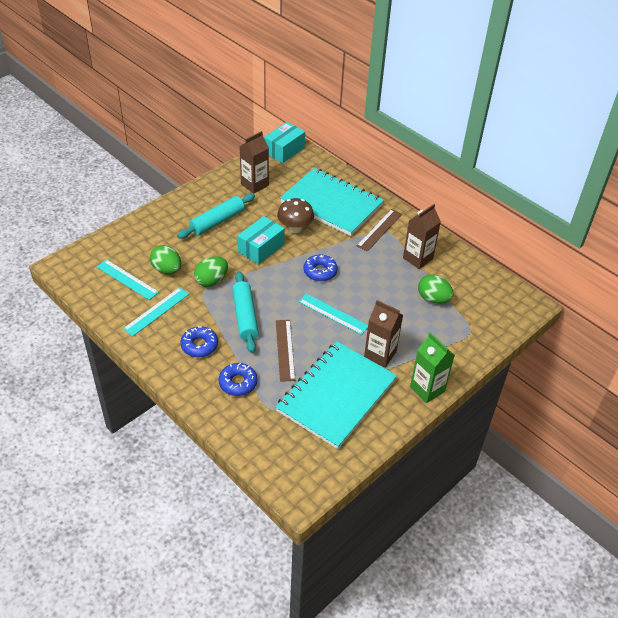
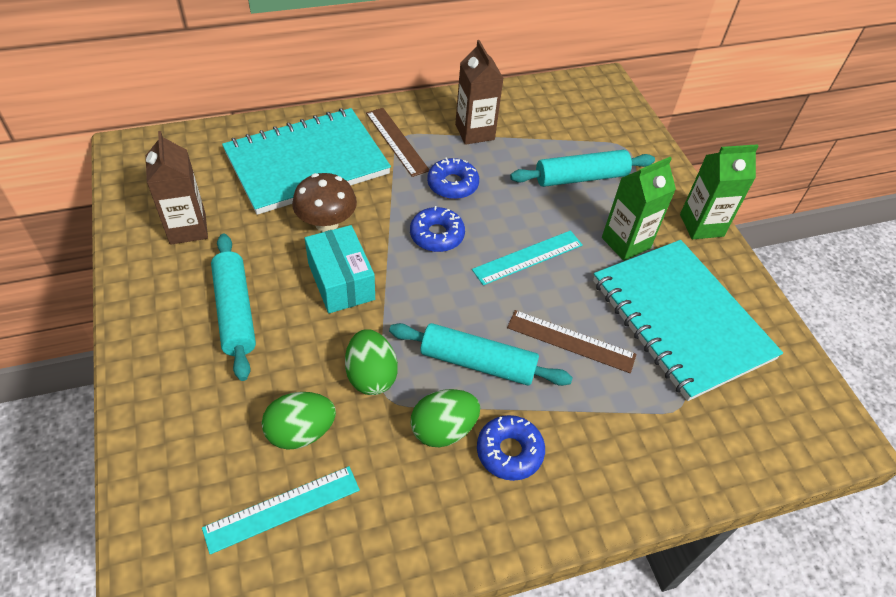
camera: 65 degrees left, 5 degrees up
(156, 311) = (394, 488): turquoise ruler -> none
(238, 383) = (612, 429): blue donut -> blue donut (452, 184)
(284, 150) = (141, 161): turquoise box -> none
(380, 354) = (626, 243): brown carton -> green carton
(420, 318) = (581, 178): none -> turquoise rolling pin
(433, 299) = (554, 151): green egg -> green egg (443, 429)

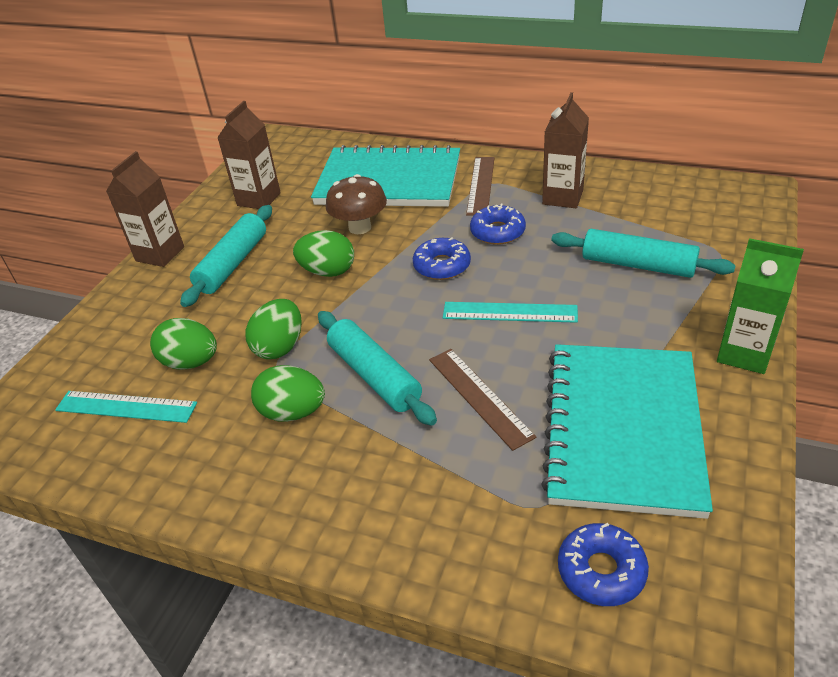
camera: 45 degrees right, 10 degrees down
(138, 334) = (160, 254): none -> brown carton
(341, 281) = (328, 271): turquoise box -> green egg
(509, 451) = (328, 457): blue donut -> blue donut (601, 570)
(626, 243) = (630, 337): green carton -> none

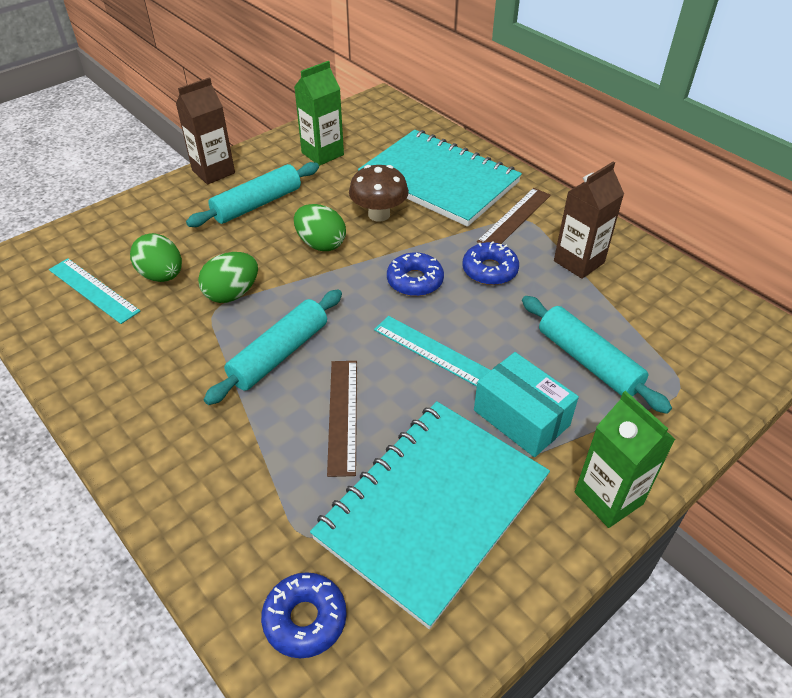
camera: 25 degrees right, 5 degrees up
(259, 199) = (322, 154): brown carton -> green carton
(292, 412) = (196, 354): green egg -> none
(374, 376) = (279, 354): turquoise rolling pin -> turquoise rolling pin turned 45 degrees clockwise
(626, 328) = (521, 418): none -> turquoise box

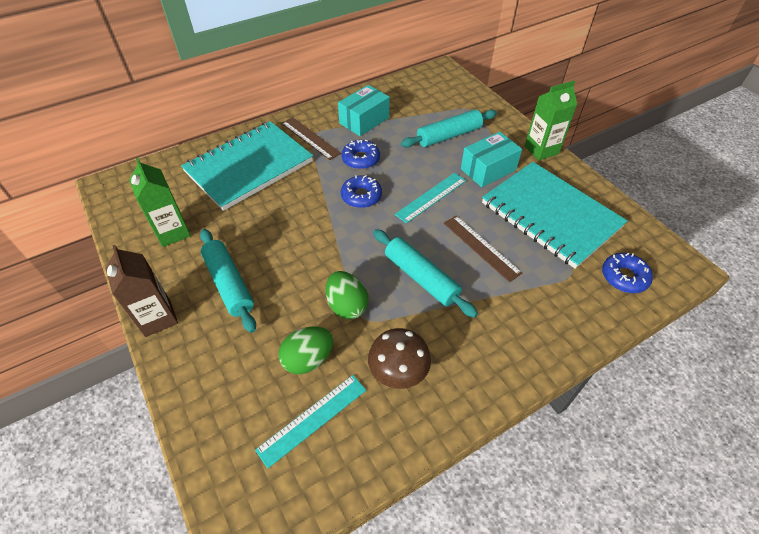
camera: 80 degrees left, 5 degrees up
(321, 244) = (302, 244): green egg -> none
(343, 415) = (481, 247): brown ruler -> brown ruler turned 45 degrees clockwise
(379, 214) = (278, 206): brown mushroom -> brown mushroom (398, 372)
(579, 262) = (364, 120): brown carton -> turquoise box

